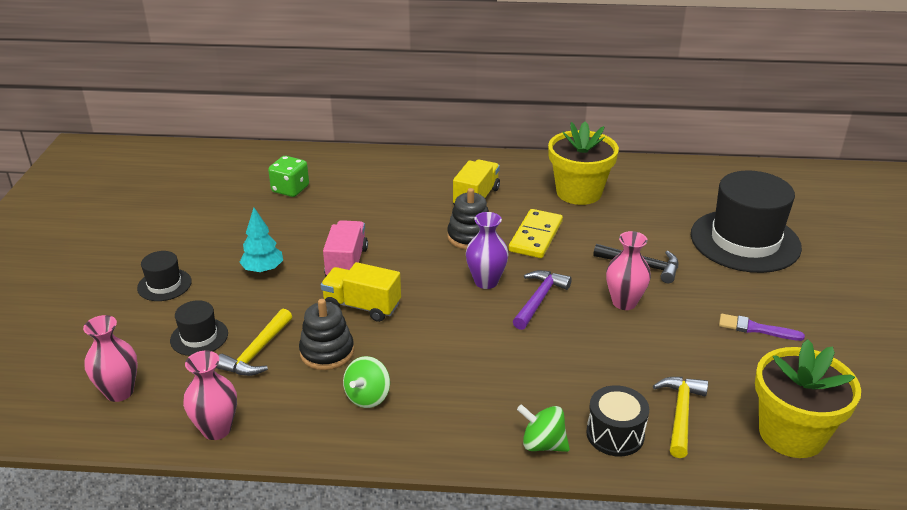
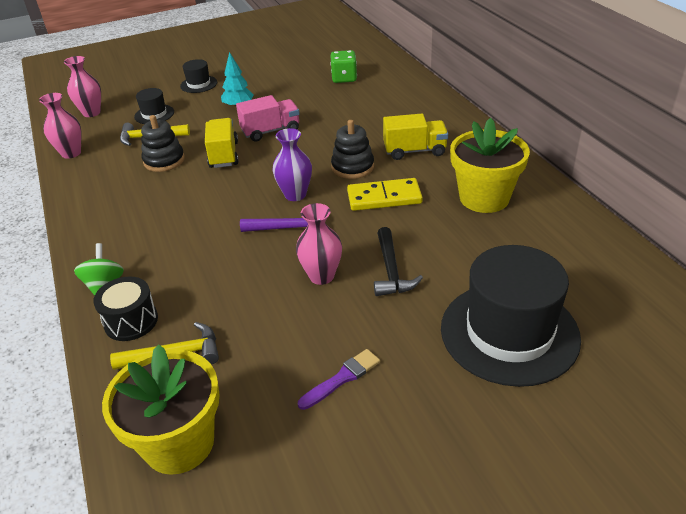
camera: 65 degrees right, 5 degrees up
(368, 397) = (124, 192): green spinning top -> none
(756, 329) = (342, 378): purple brush -> purple brush turned 60 degrees clockwise

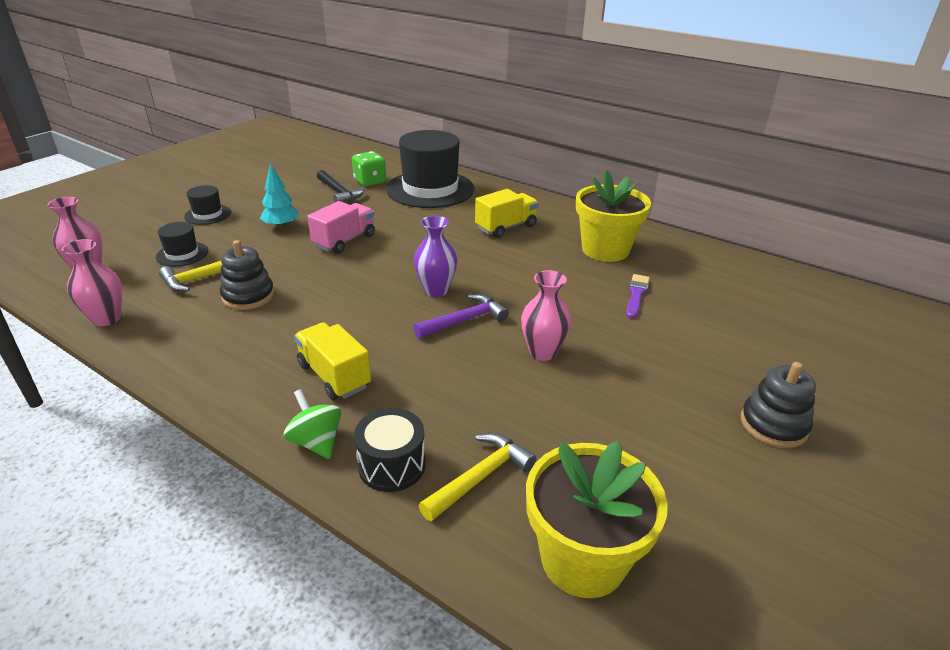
camera: 35 degrees left, 5 degrees down
(224, 155) = (316, 274): yellow truck -> yellow truck (334, 376)
(342, 378) = (660, 430): purple brush -> purple brush (636, 295)
(352, 167) = (465, 253): black stacking toy -> black stacking toy (773, 425)
(384, 197) = (523, 271): yellow domino -> none
(391, 270) = (597, 327): black hammer -> black hammer (339, 192)
(509, 332) = (740, 343): black hat -> black hat (430, 189)

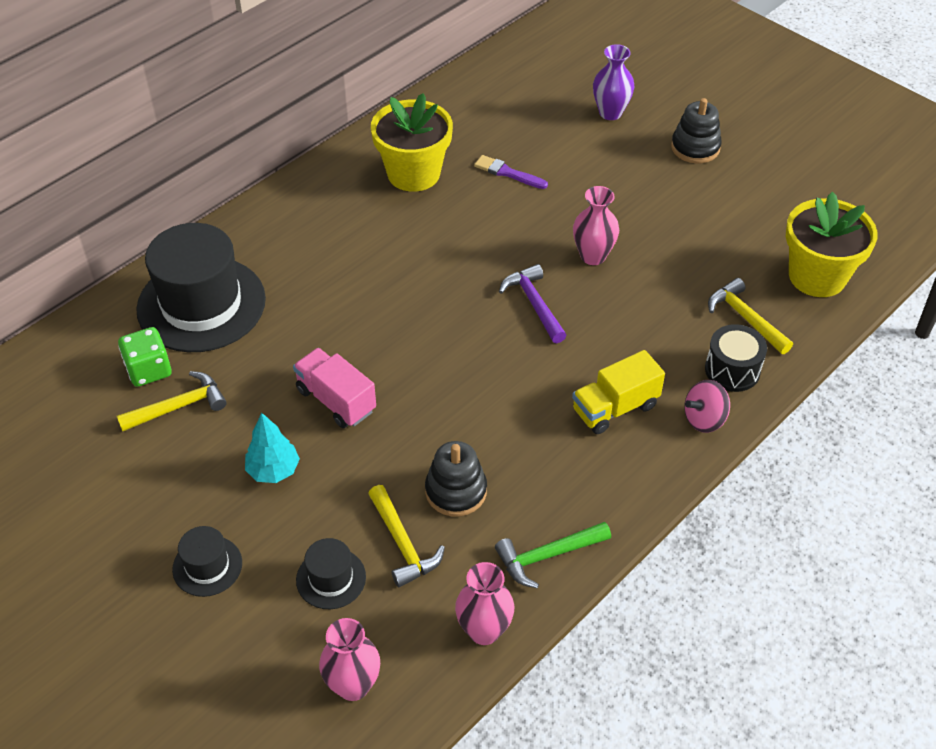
camera: 80 degrees left, 15 degrees up
(167, 345) = (548, 556): none -> green hammer
(316, 442) = (704, 419): green spinning top -> pink spinning top
(339, 192) = (178, 406): black hammer -> yellow hammer
(436, 290) = (473, 321): purple vase -> purple vase (610, 113)
(506, 227) = (339, 244): yellow truck -> none

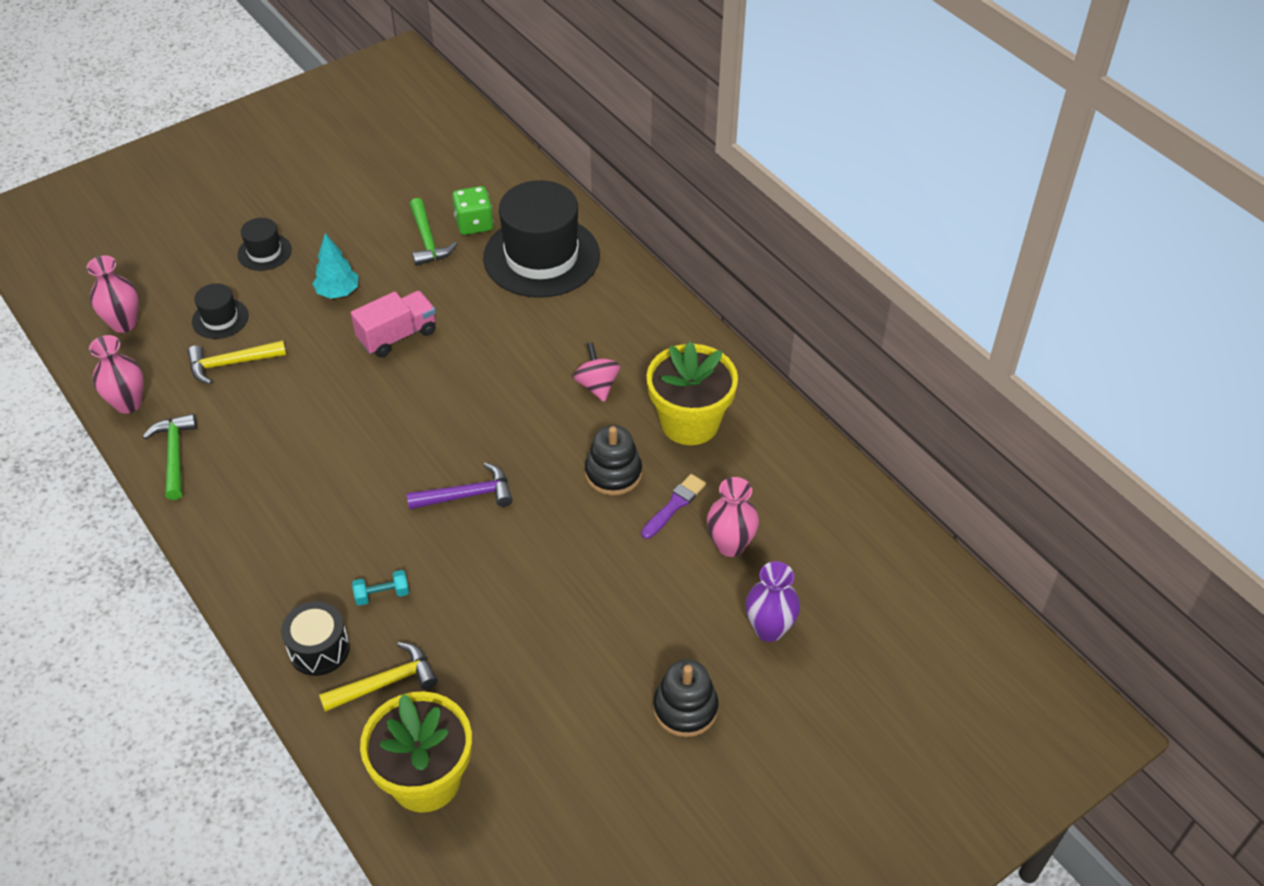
camera: 100 degrees right, 0 degrees up
(178, 406) = (427, 240): yellow hammer -> green hammer
(456, 491) = (267, 404): black stacking toy -> black stacking toy (613, 473)
(593, 256) = (521, 559): pink vase -> pink vase (730, 545)
(615, 408) = (310, 535): yellow truck -> none
(661, 340) = (382, 594): none -> turquoise dumbbell
(704, 419) = (267, 607): pink spinning top -> pink spinning top (597, 385)

